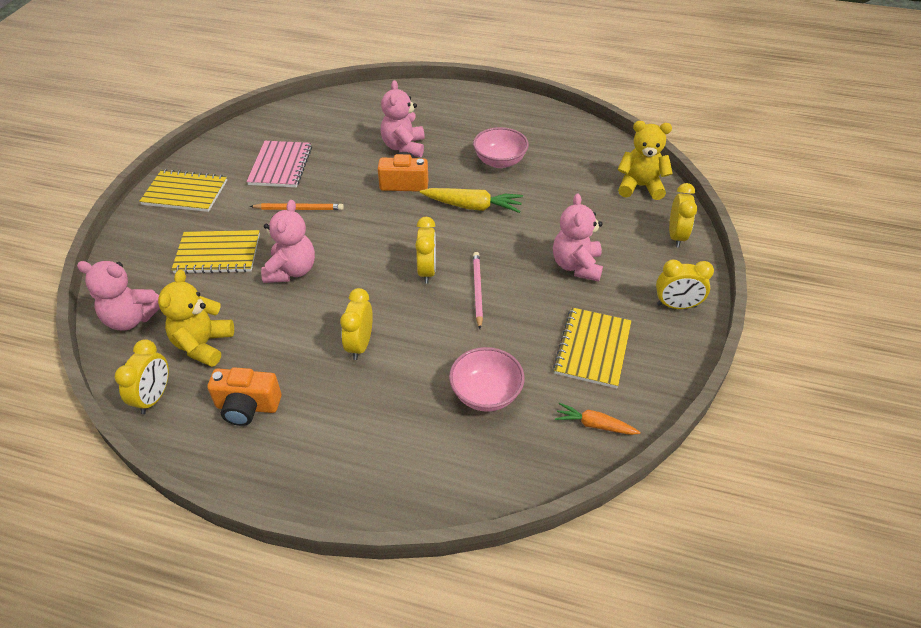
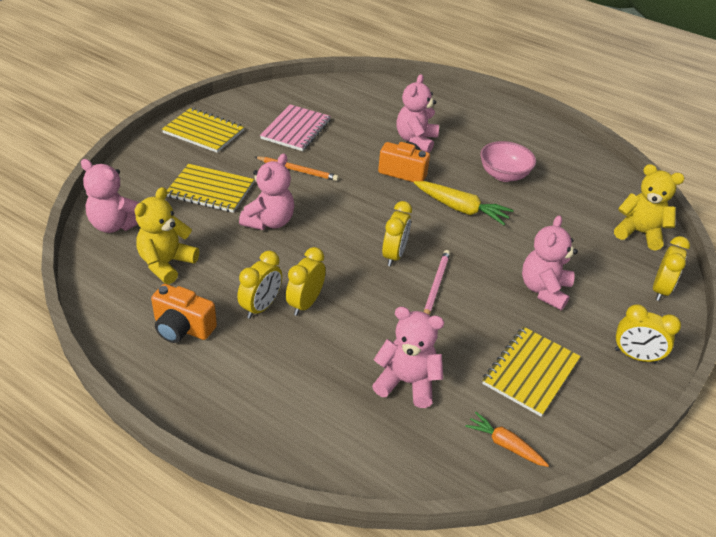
camera: 15 degrees right, 5 degrees down
(154, 397) = (107, 296): yellow clock -> yellow clock (261, 307)
(486, 394) = (407, 382): pink bowl -> pink teddy bear

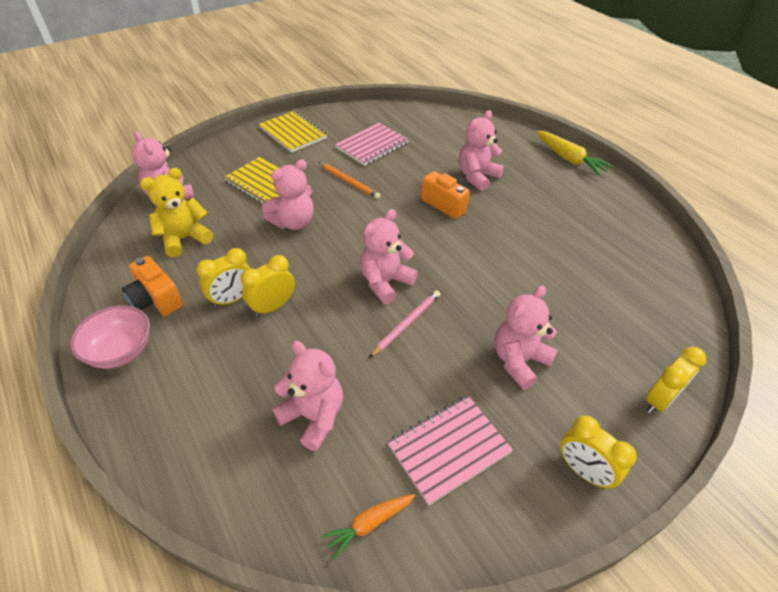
camera: 25 degrees right, 5 degrees up
(394, 255) = (385, 282): yellow clock -> pink teddy bear
(460, 209) = (480, 252): yellow carrot -> yellow carrot (569, 159)
(503, 175) = (547, 229): pink bowl -> pink bowl (121, 351)
(505, 445) = (369, 524): orange carrot -> orange carrot turned 90 degrees counterclockwise
(530, 372) = (449, 449): yellow notebook -> pink notebook
(639, 233) = (669, 327): yellow teddy bear -> none

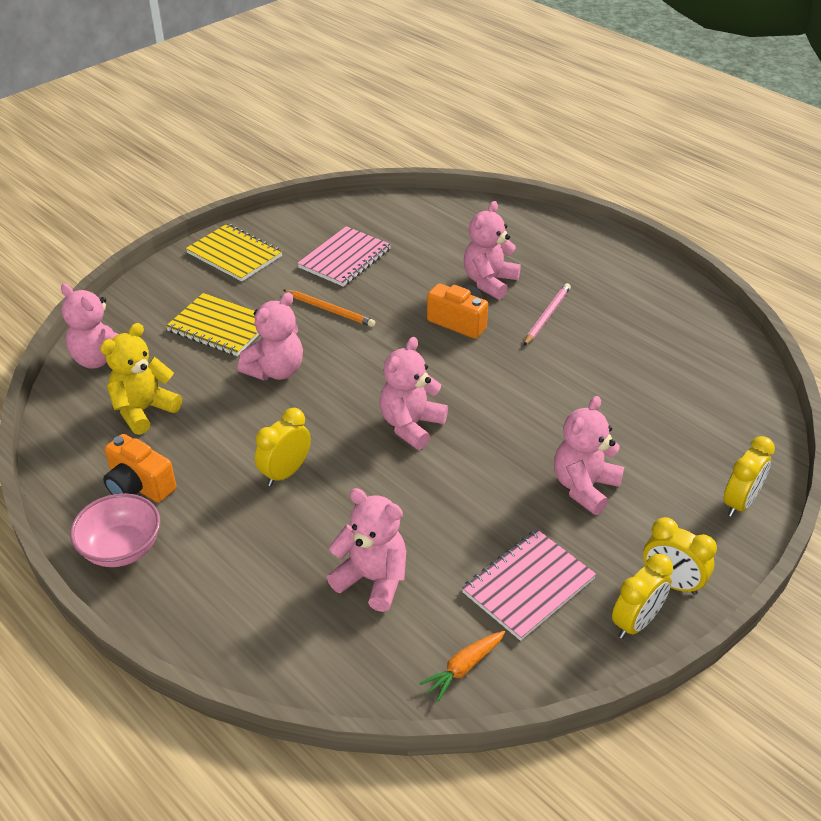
camera: 10 degrees left, 5 degrees down
(232, 299) = (233, 471): yellow clock -> yellow clock (636, 622)
(406, 324) = (449, 467): pink pencil -> pink pencil (547, 316)
(569, 159) = (597, 244): yellow carrot -> none

